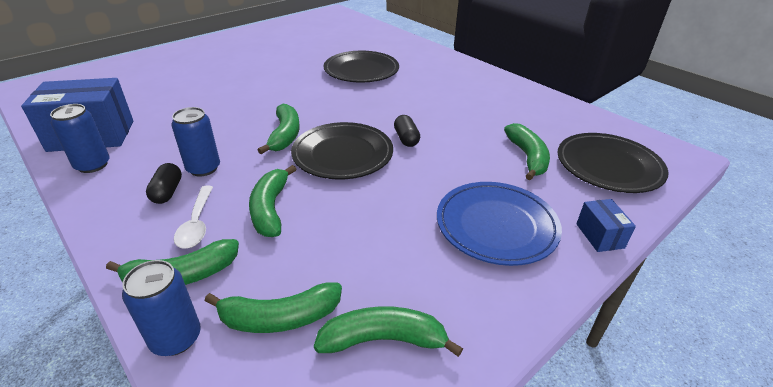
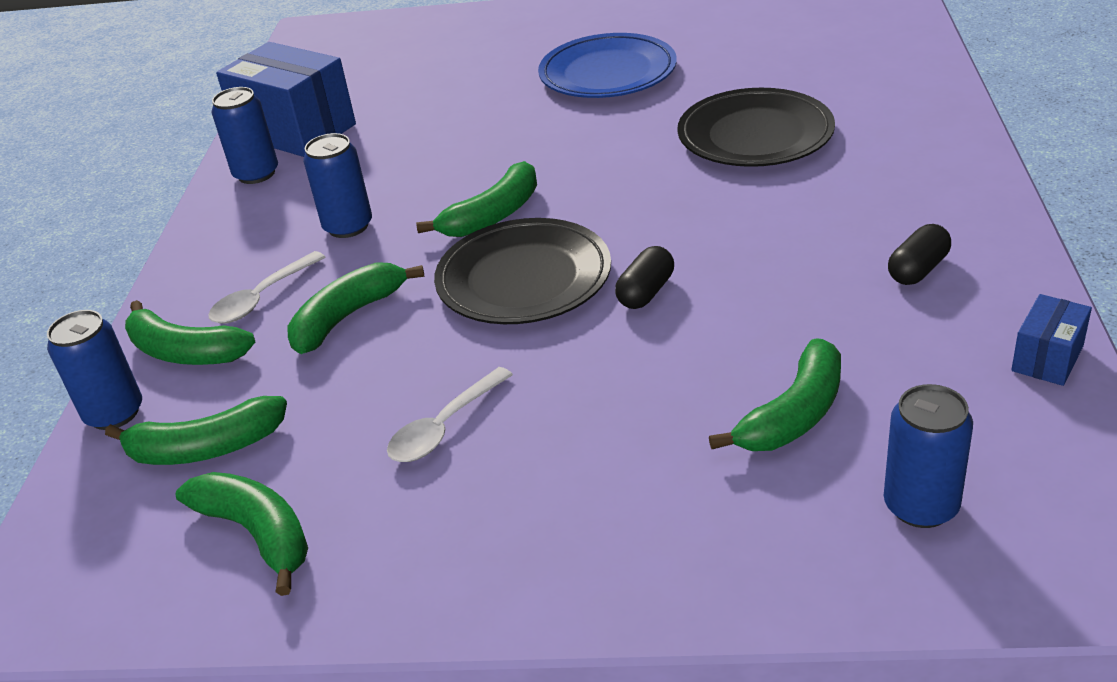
camera: 50 degrees right, 0 degrees up
(167, 192) = (281, 243): black capsule -> black capsule (918, 270)
(279, 318) = (205, 448): green banana -> green banana turned 45 degrees counterclockwise
(403, 231) = (444, 427): none -> white spoon
(496, 226) = (569, 489): blue plate -> blue plate (608, 73)
(599, 236) = (695, 594): blue box -> blue box (1047, 358)
(608, 166) = (921, 506): black plate -> blue can

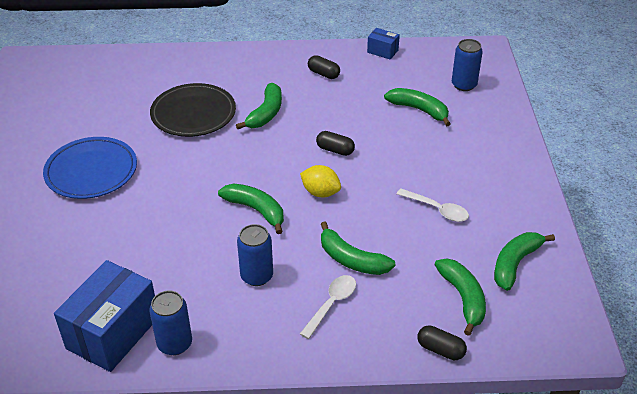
camera: 100 degrees left, 5 degrees up
(114, 413) = (440, 349): blue can -> black capsule
(185, 352) = (384, 330): green banana -> green banana (266, 113)
(262, 298) = (331, 304): white spoon -> white spoon turned 90 degrees counterclockwise
(524, 279) = (320, 192): black plate -> yellow lemon

